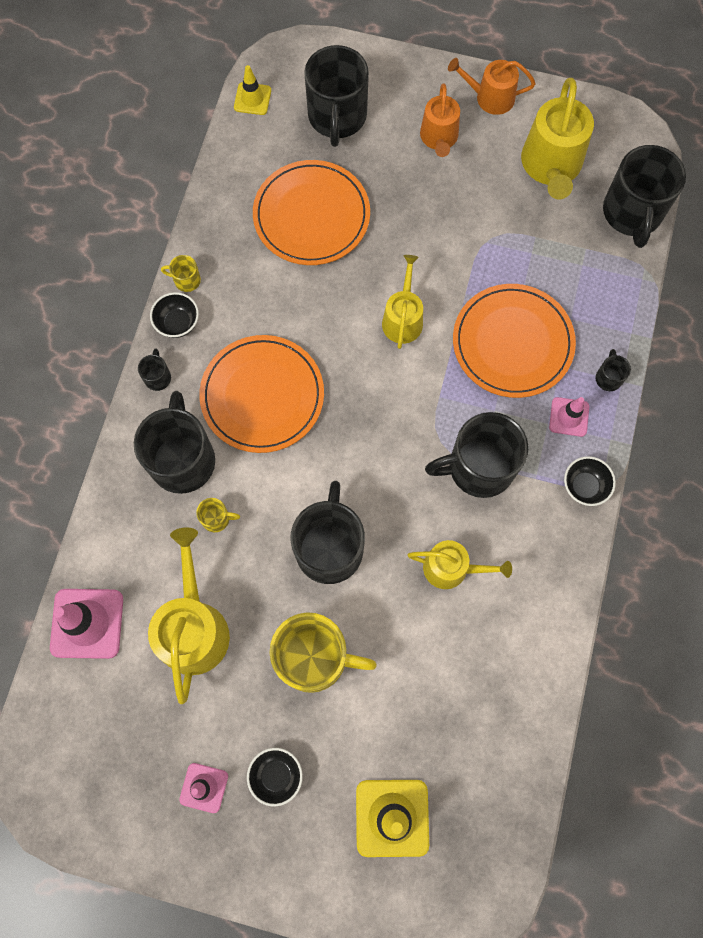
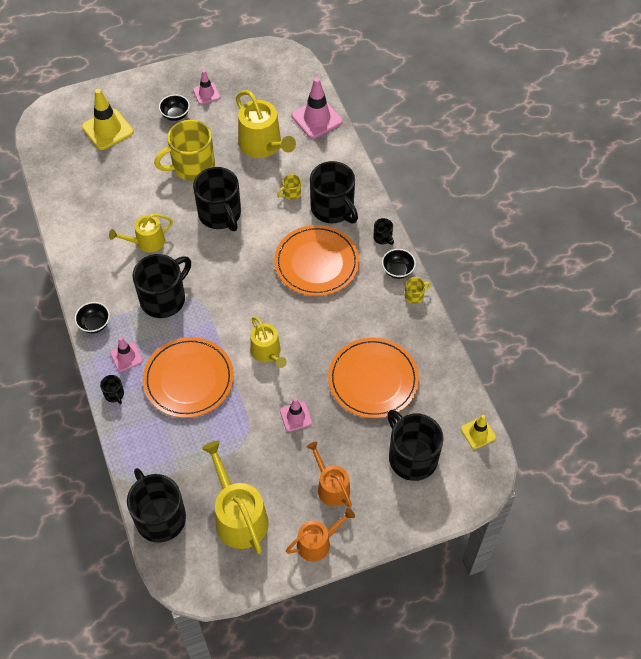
camera: 145 degrees right, 15 degrees down
(423, 228) = (295, 416): none -> pink traffic cone

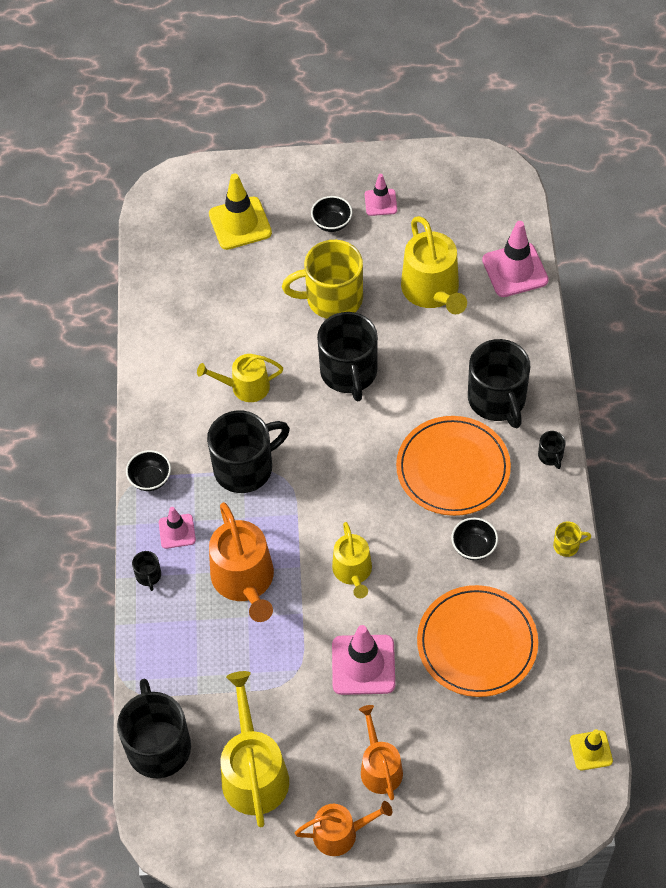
camera: 20 degrees right, 0 degrees up
(188, 379) = (245, 580): orange plate -> orange watering can
(291, 193) = (449, 366): yellow mug -> none
(295, 416) = (363, 665): pink traffic cone -> pink traffic cone, size x1.72
(397, 270) = (556, 505): black bowl -> black bowl (473, 547)
(411, 457) = (494, 757): black mug -> none

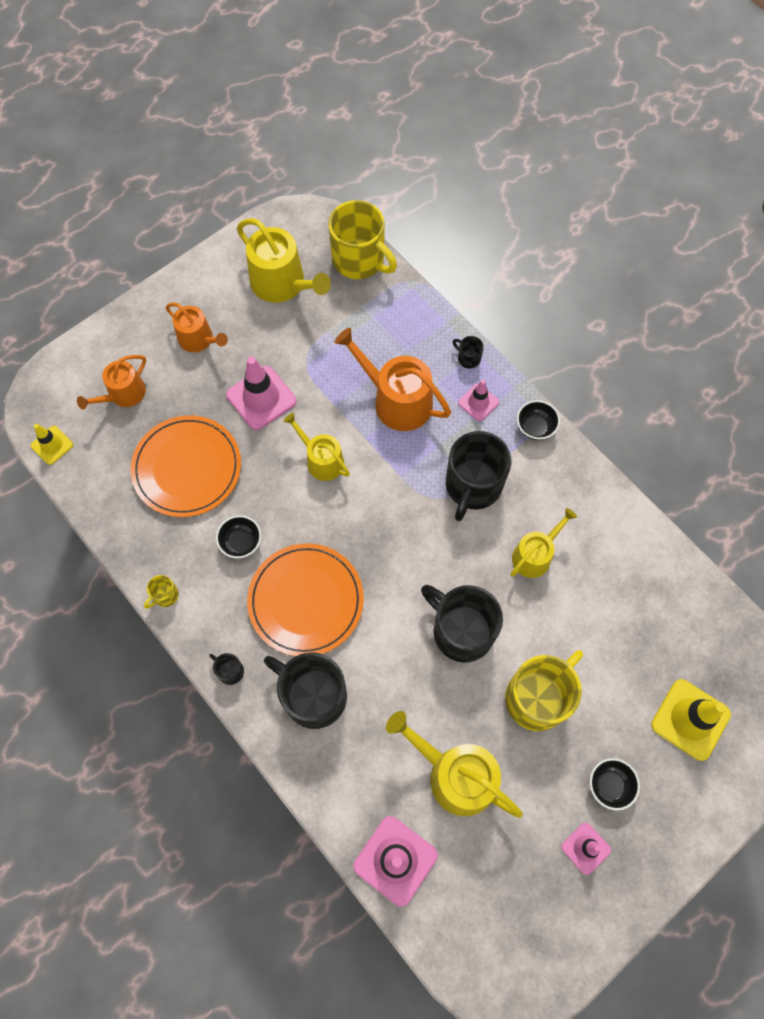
camera: 140 degrees right, 10 degrees up
(158, 745) = (359, 260): black mug -> yellow mug
(340, 833) = (195, 285): orange watering can -> orange watering can (123, 394)

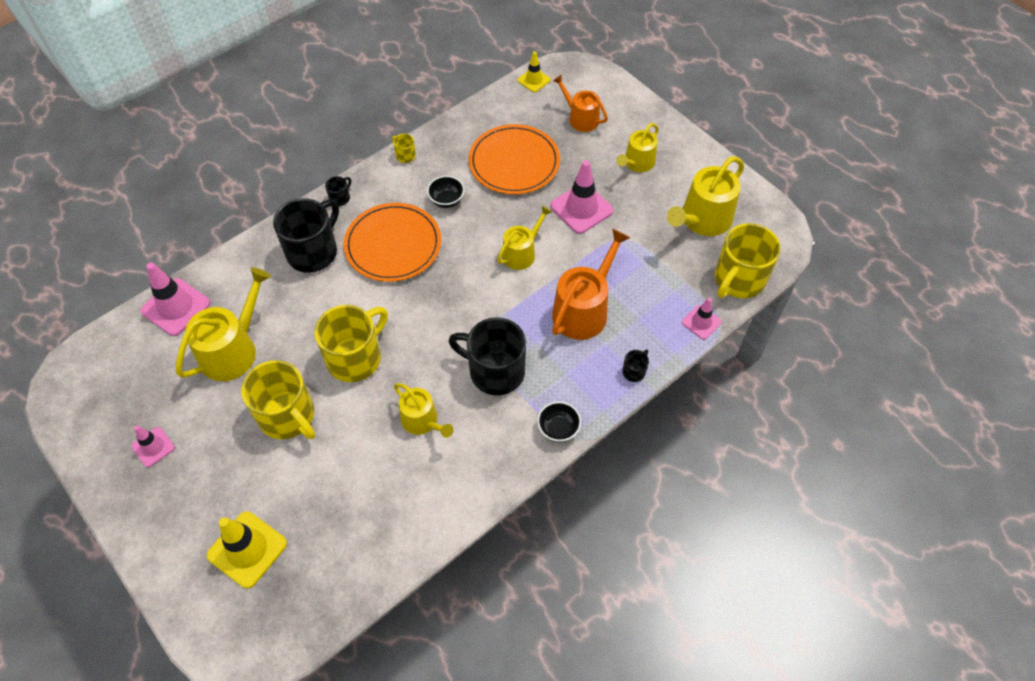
camera: 90 degrees right, 10 degrees down
(199, 339) = (637, 163): orange watering can -> yellow watering can
(461, 630) = (355, 358): black mug -> yellow mug
(478, 402) = (584, 378): pink traffic cone -> pink traffic cone (701, 322)
(609, 785) = (201, 471): black bowl -> none

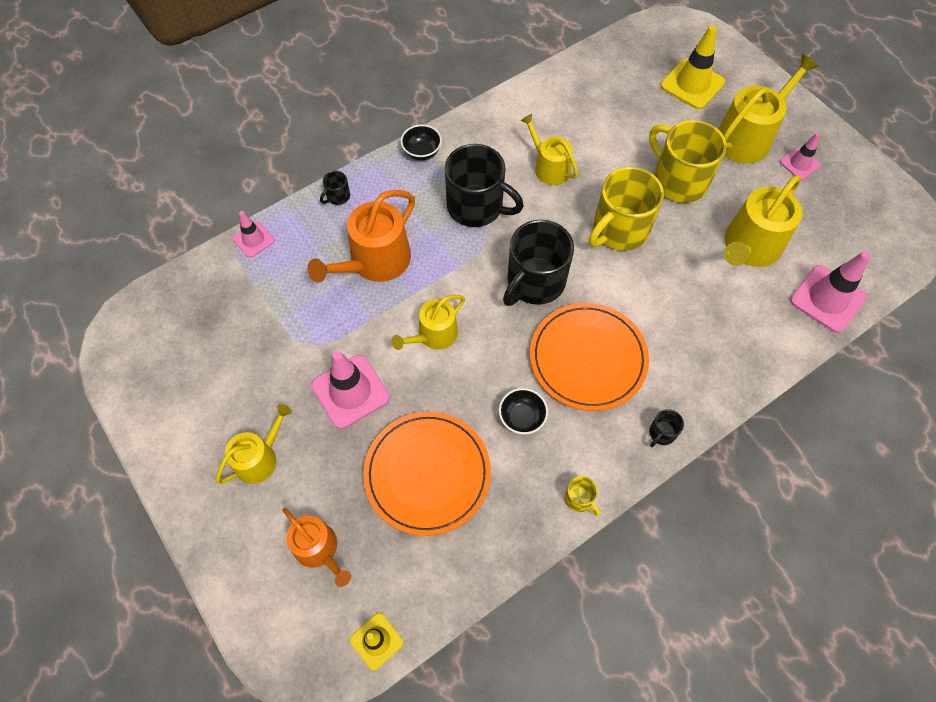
camera: 175 degrees left, 5 degrees up
(313, 251) = (684, 357): black mug -> black mug (534, 282)
(702, 220) = (205, 363): yellow watering can -> yellow watering can (747, 137)
(738, 279) = (194, 283): yellow mug -> none

